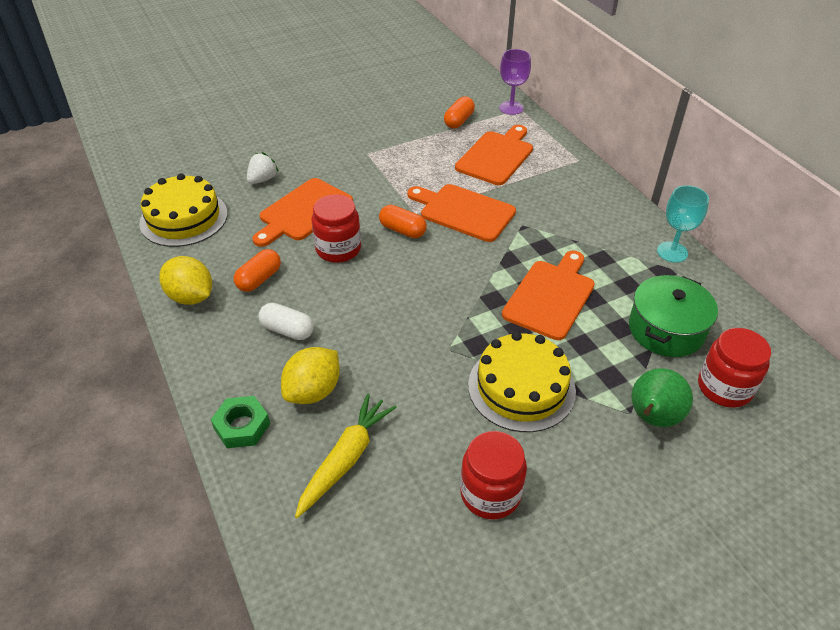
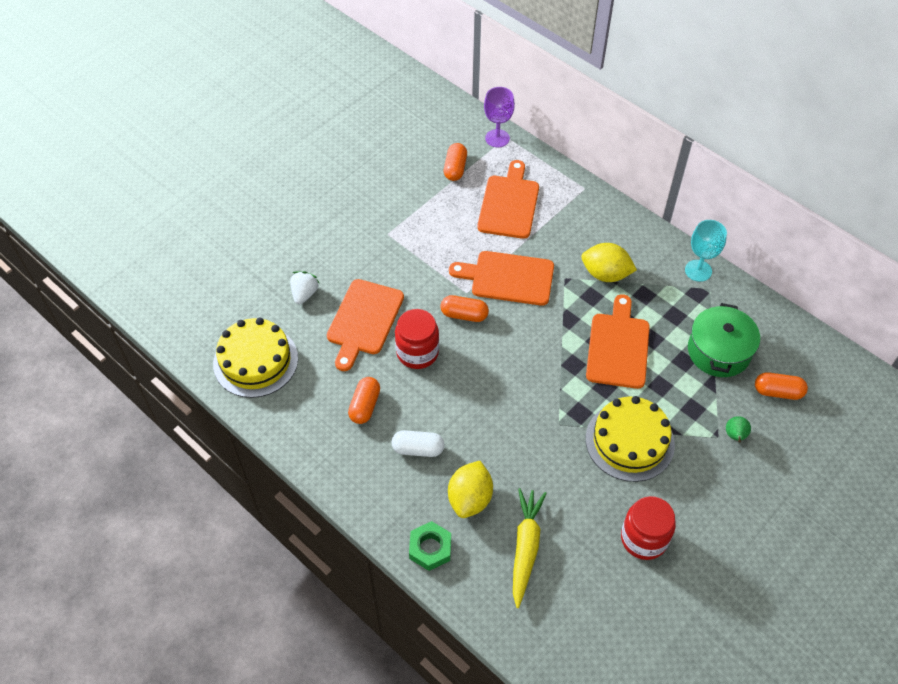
camera: 20 degrees left, 10 degrees up
(191, 297) = (315, 443): yellow lemon -> yellow lemon (605, 274)
(652, 418) = (735, 436): green pear -> green pear, size x0.53
(724, 387) = (777, 392): red jar -> orange capsule

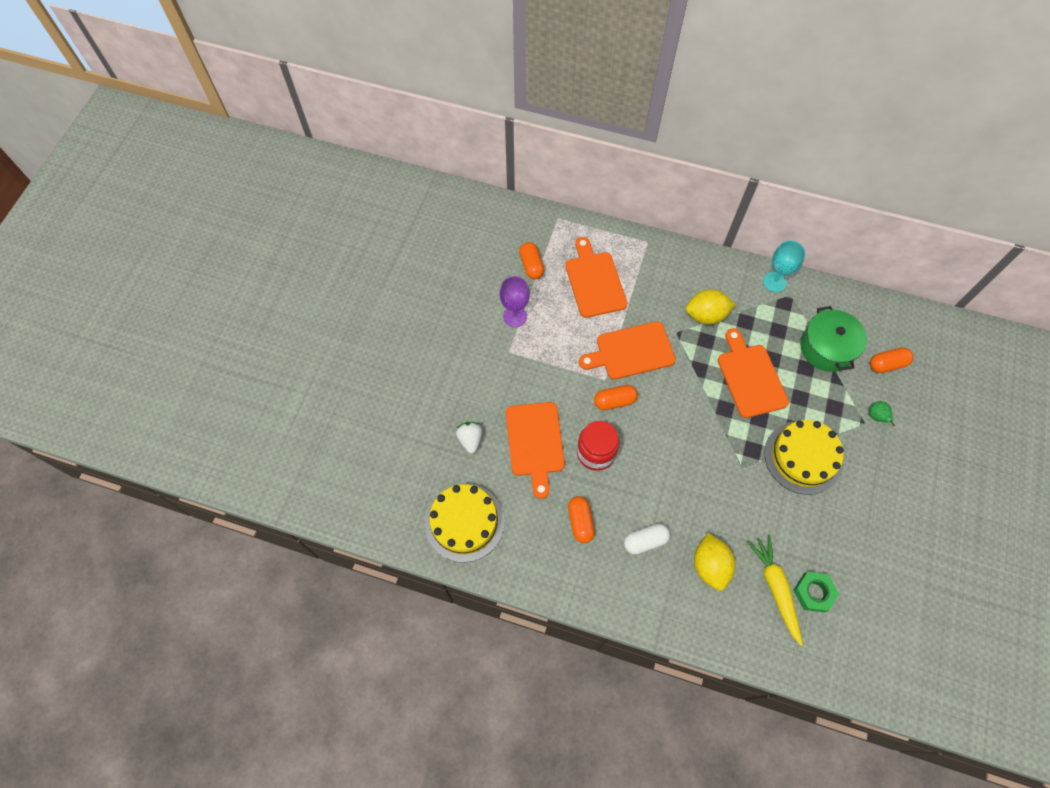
camera: 25 degrees left, 10 degrees up
(430, 548) = (703, 625): green nut -> green nut (813, 593)
(497, 138) = (551, 222): purple goblet -> purple goblet (515, 316)
(644, 538) = (857, 537): red jar -> none

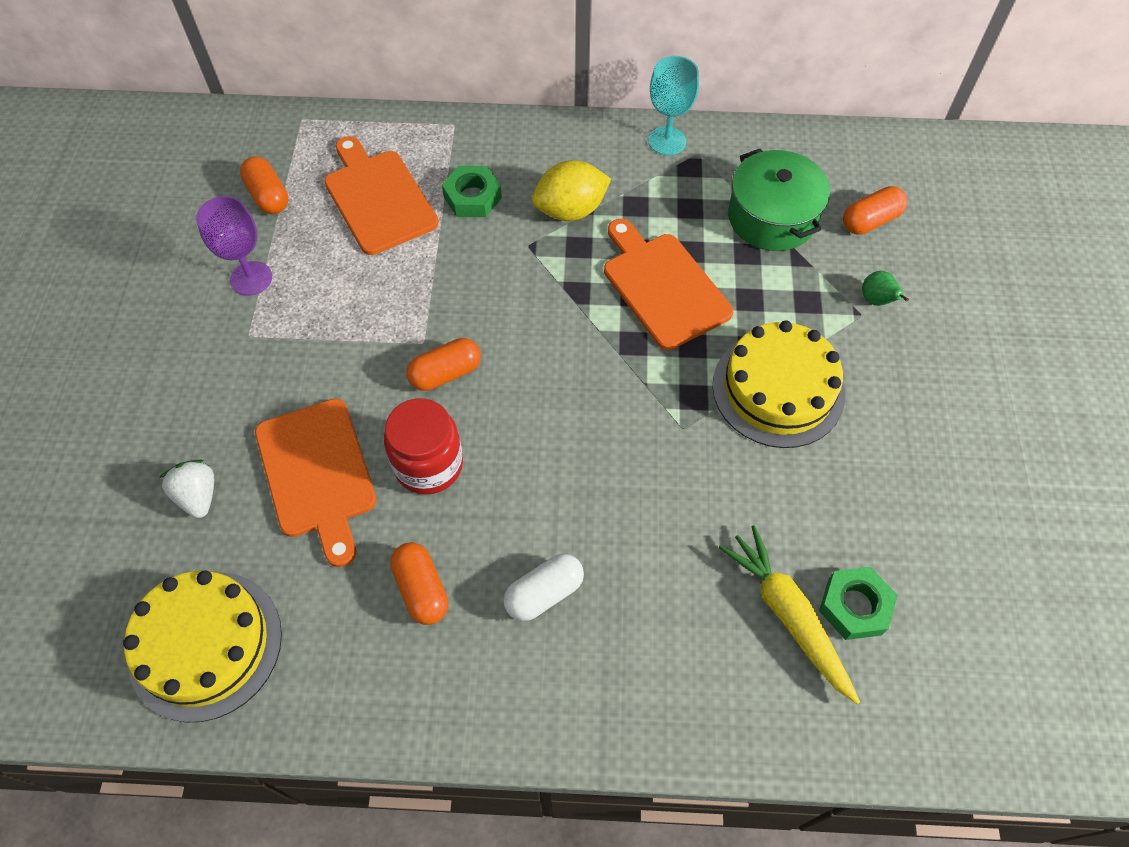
camera: 15 degrees left, 5 degrees down
(631, 351) = (459, 290): orange cutting board -> none
(649, 293) = (472, 197): none -> green nut
(710, 566) = (667, 606): yellow lemon -> none

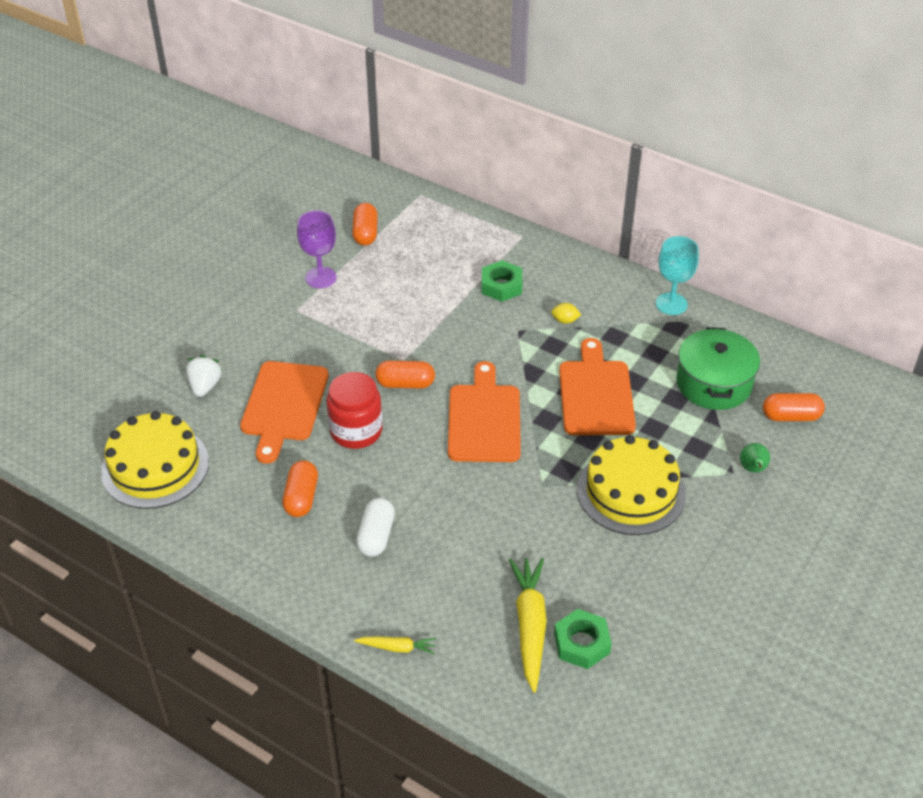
camera: 30 degrees right, 15 degrees down
(378, 198) = (436, 262): orange cutting board -> orange cutting board (484, 419)
(544, 593) = (376, 536): white capsule -> white capsule turned 75 degrees counterclockwise
(570, 210) = (565, 320): yellow lemon -> yellow lemon, size x0.45
(665, 730) = (397, 647): none -> yellow carrot

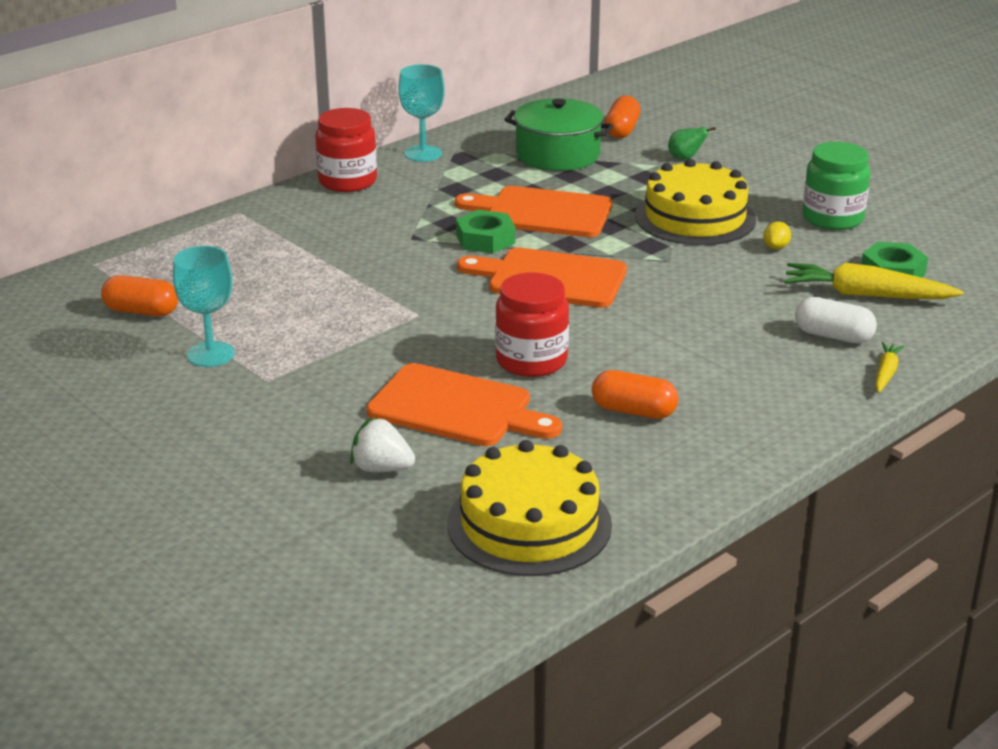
camera: 75 degrees left, 15 degrees down
(321, 278) = (210, 354): purple goblet -> turquoise goblet
(376, 536) = (714, 367): white capsule -> white capsule (833, 336)
(405, 384) = (463, 318): orange capsule -> none
(501, 286) = (323, 237): green nut -> green nut (485, 239)
(565, 320) = (412, 211): yellow lemon -> yellow lemon (776, 247)
(599, 275) = (347, 181): none -> red jar
(674, 590) = (832, 218): none -> green jar

